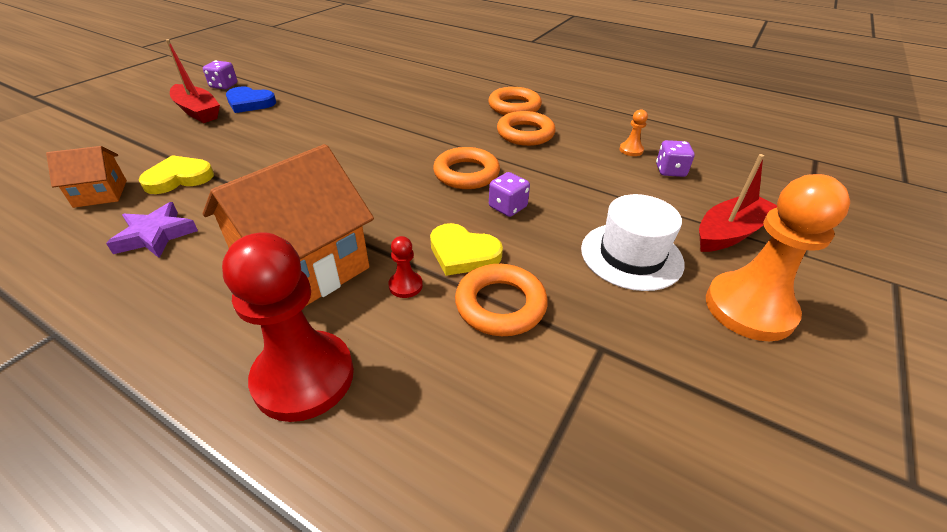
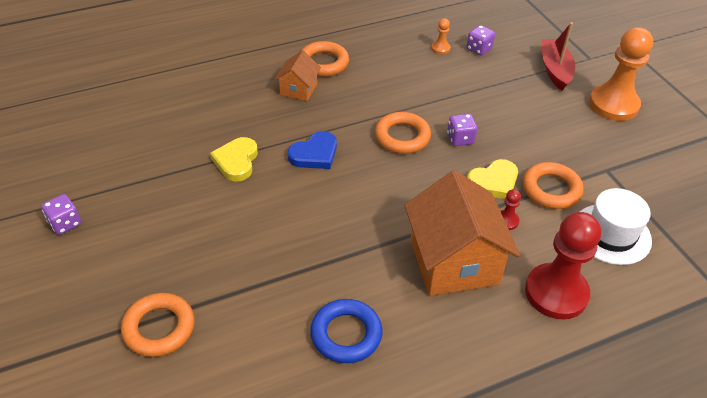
camera: 55 degrees left, 5 degrees up
(101, 193) = (240, 362): orange house -> orange house (298, 89)
(155, 235) = (346, 334): purple star -> blue ring
(179, 178) = (259, 302): yellow heart -> yellow heart (236, 161)
(198, 111) = (116, 259): red boat -> none
(250, 103) = (137, 215): blue heart -> blue heart (314, 154)
(525, 134) = (372, 81): orange ring -> orange ring (159, 328)
(631, 255) = (546, 117): white hat -> white hat (611, 234)

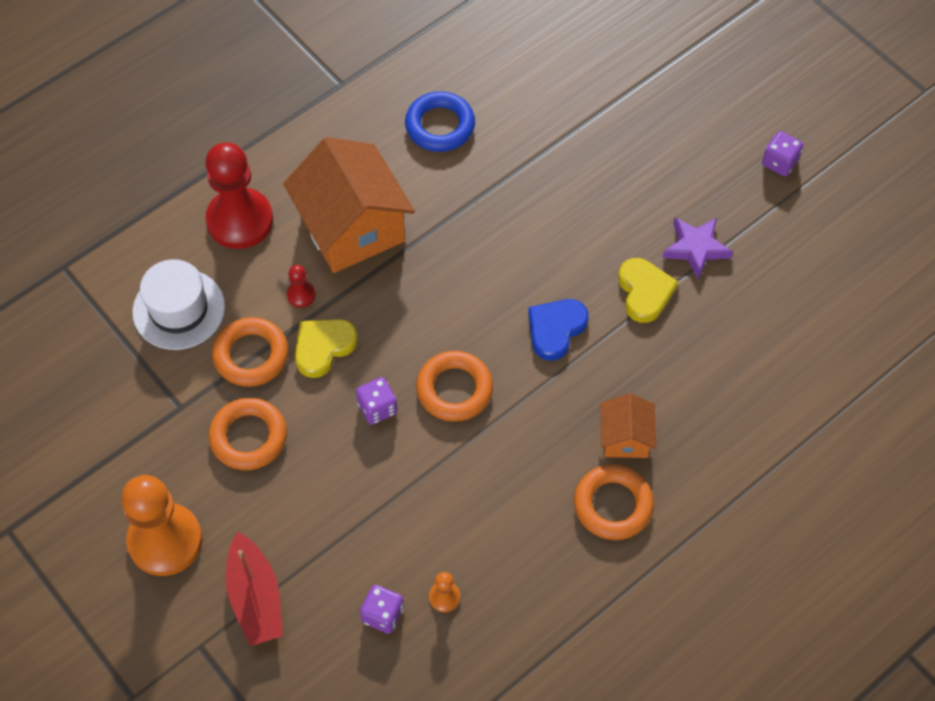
camera: 165 degrees right, 15 degrees up
(159, 328) = (614, 88): orange ring -> orange ring (248, 437)
(179, 179) = (696, 248): none -> purple star

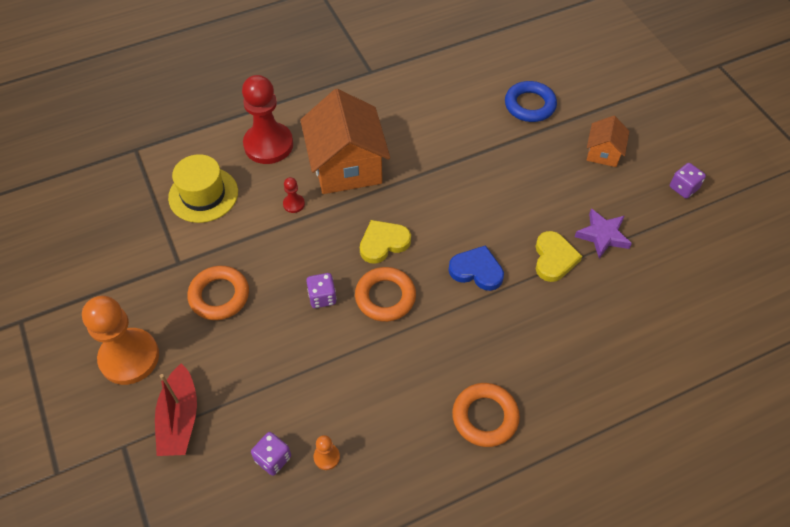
camera: 15 degrees right, 5 degrees down
(179, 309) = (203, 195): white hat -> yellow hat
(251, 355) = (242, 238): orange ring -> none
(323, 347) = (297, 244): yellow heart -> yellow heart (383, 243)
(440, 126) = (432, 112): blue ring -> blue ring (530, 105)
(555, 329) = (476, 270): blue heart -> blue heart turned 60 degrees clockwise
(625, 438) = (509, 366): orange house -> orange house (603, 153)

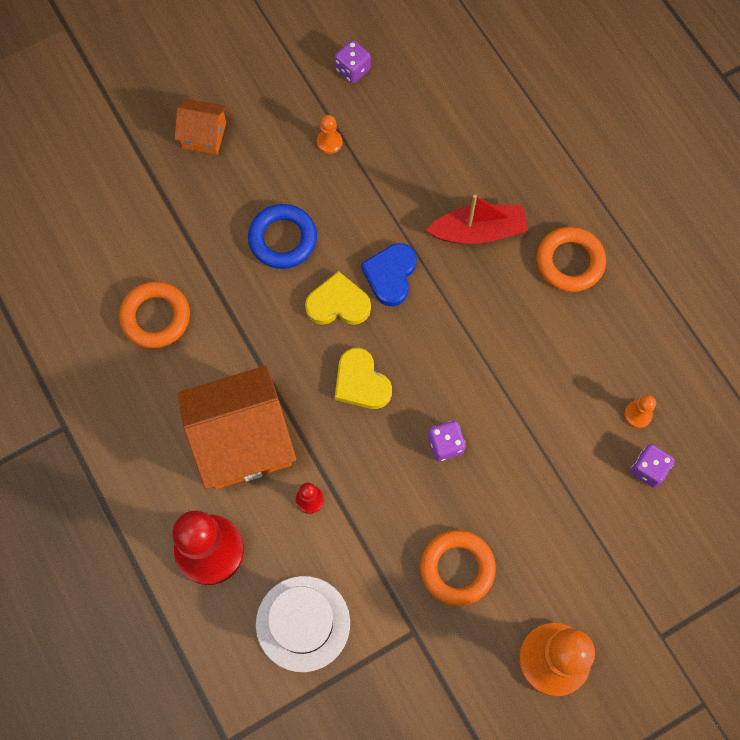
camera: 95 degrees left, 15 degrees up
(180, 418) = (620, 580): red boat -> red boat (478, 231)
(203, 195) = (303, 623): yellow hat -> white hat
(385, 297) = (437, 373): orange ring -> orange ring (156, 317)
(530, 105) = (125, 218): blue ring -> blue ring (283, 239)
(554, 258) = (366, 193): yellow heart -> yellow heart (338, 303)
(602, 235) = (329, 142): purple star -> orange pawn
(683, 188) = (254, 54): purple dice -> purple dice (352, 69)

